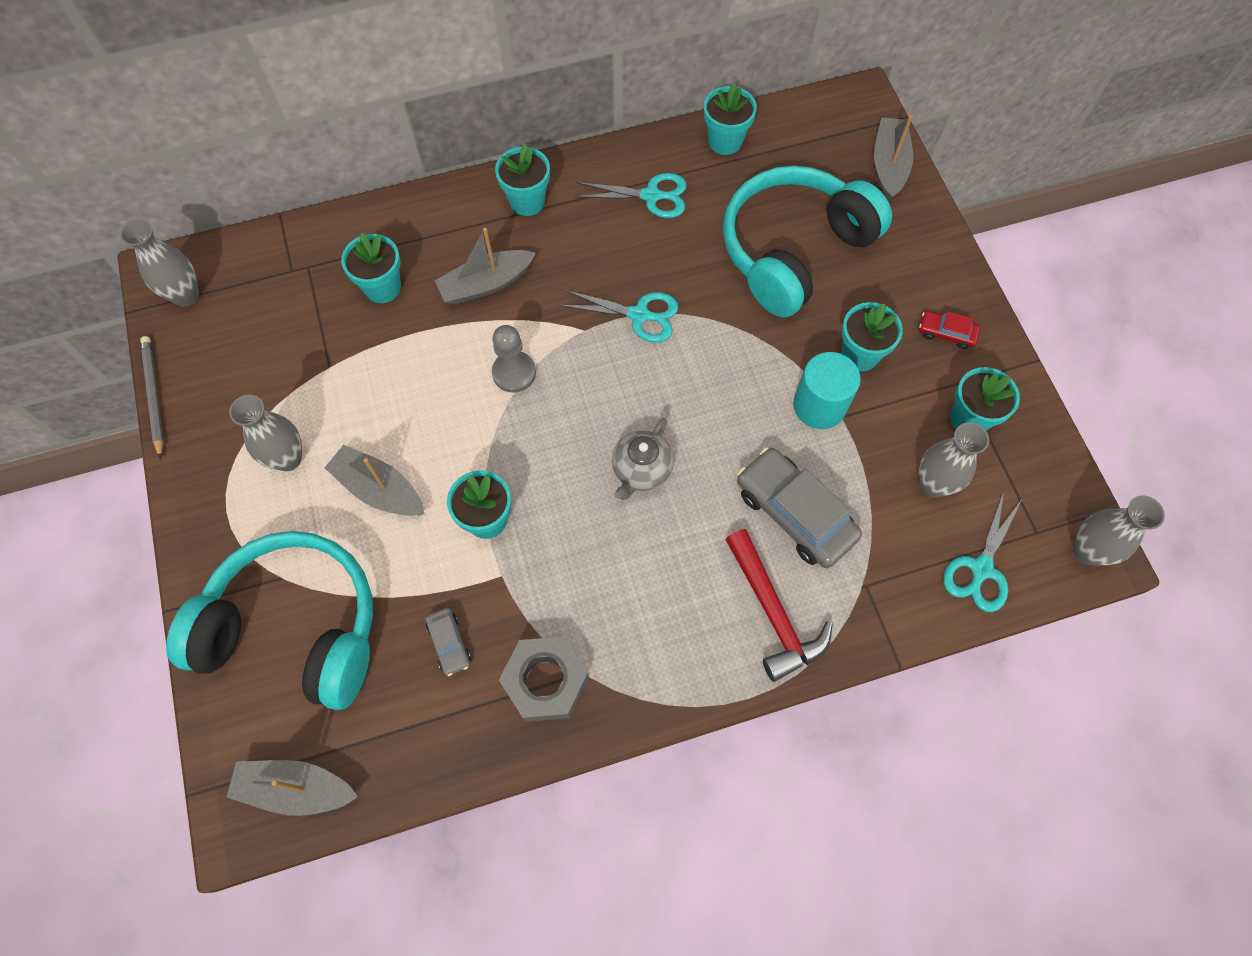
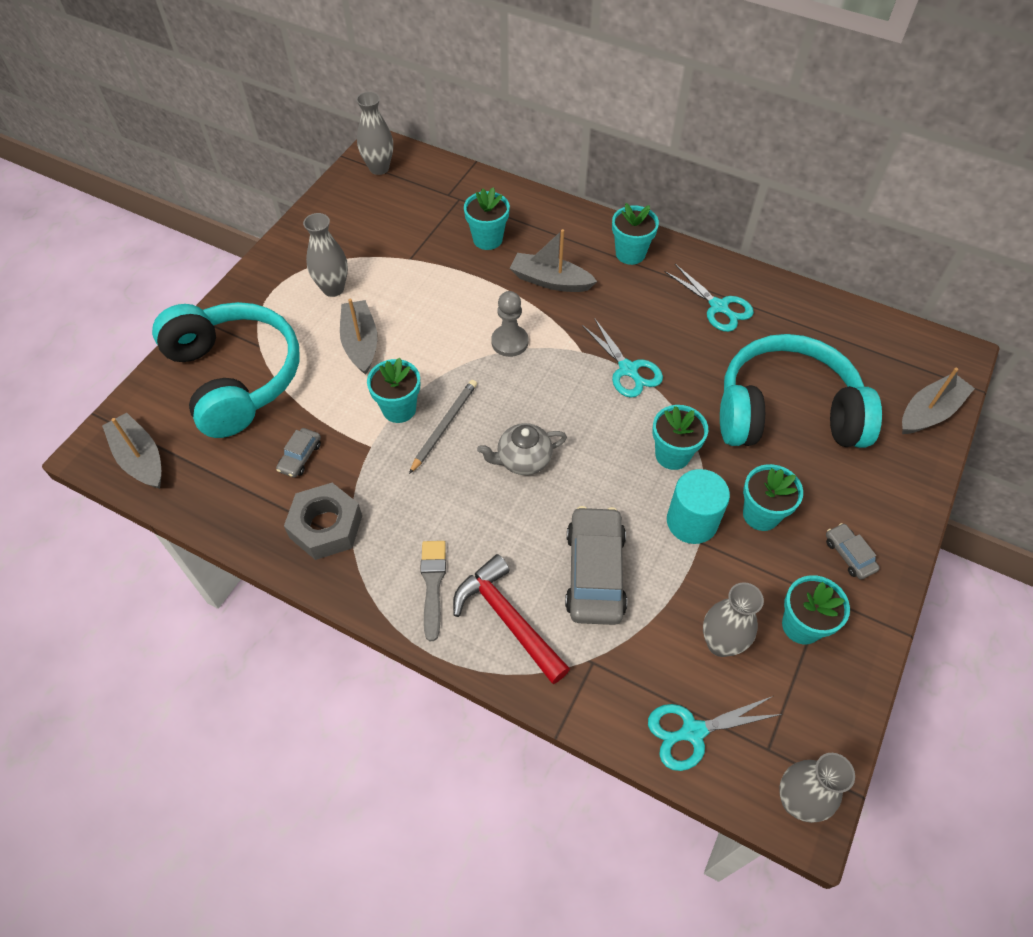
camera: 45 degrees right, 10 degrees down
(154, 396) = (306, 206): grey pencil -> grey pencil (444, 426)
(687, 642) = (433, 584): none -> grey brush
(725, 141) = (812, 310): turquoise flower pot -> turquoise flower pot (672, 455)
(773, 613) = (508, 618): red hammer -> red hammer turned 120 degrees clockwise
(946, 333) = (849, 555): red car -> grey car

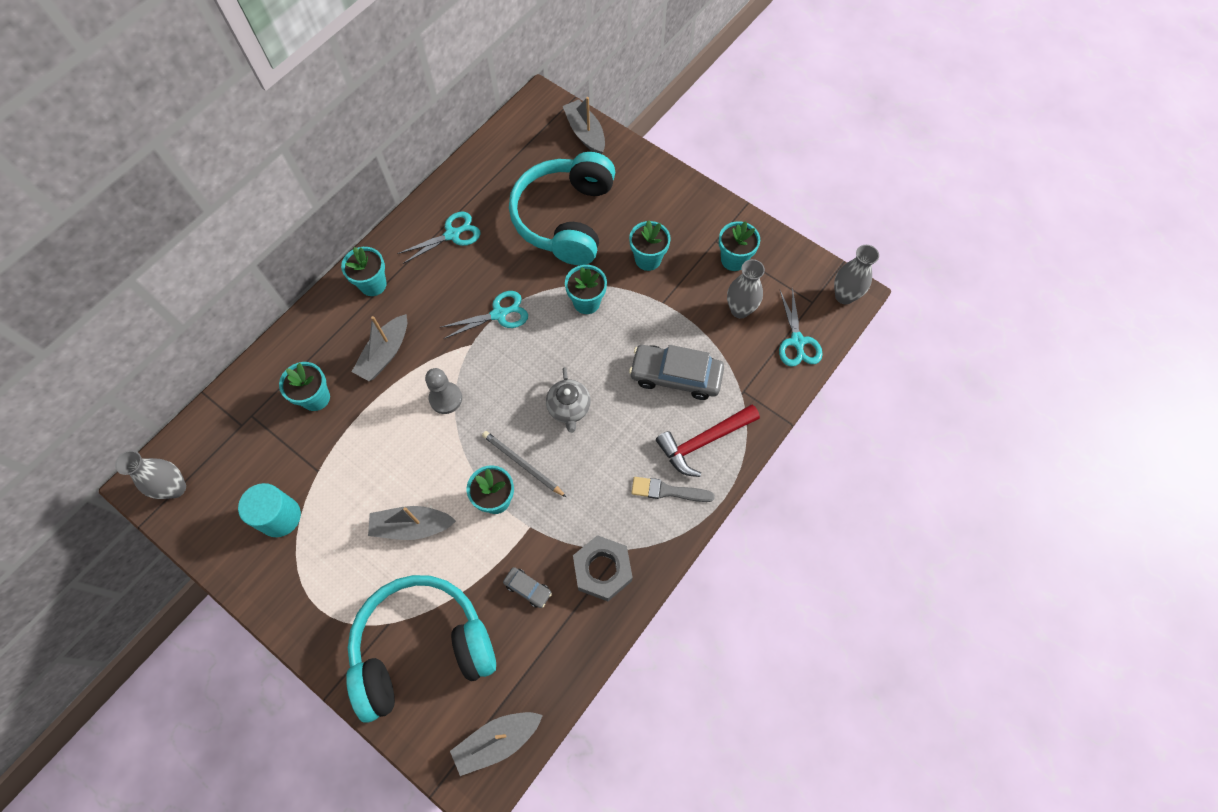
camera: 80 degrees left, 10 degrees up
(333, 288) = (335, 547): grey vase -> none
(691, 522) = (646, 304): turquoise cylinder -> turquoise cylinder (280, 517)
(849, 555) = (687, 217): grey car -> none

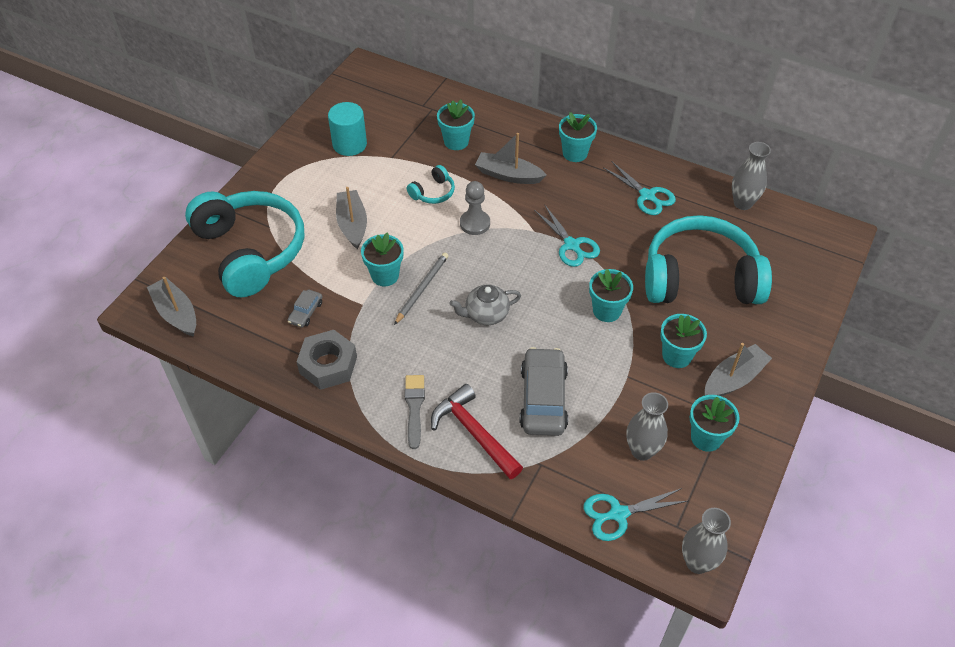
camera: 80 degrees right, 15 degrees down
(175, 488) = (364, 83): grey vase -> grey vase (743, 203)
(388, 433) = (433, 192): none -> turquoise headphones
(585, 133) = (816, 278): grey boat -> grey boat (734, 379)

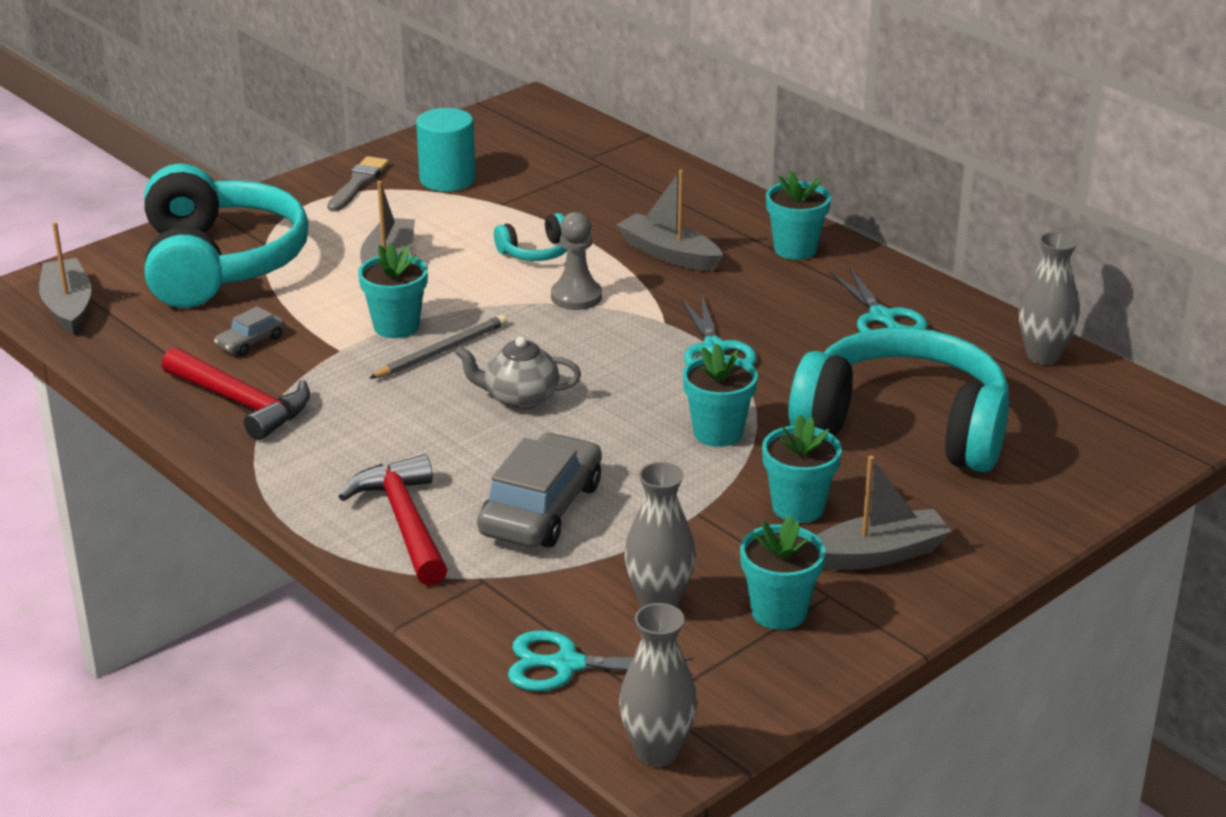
camera: 20 degrees right, 20 degrees down
(328, 365) = (241, 403): grey nut -> red hammer
(414, 407) = (334, 475): grey brush -> grey brush (358, 183)
(456, 141) = (613, 204): turquoise flower pot -> none

